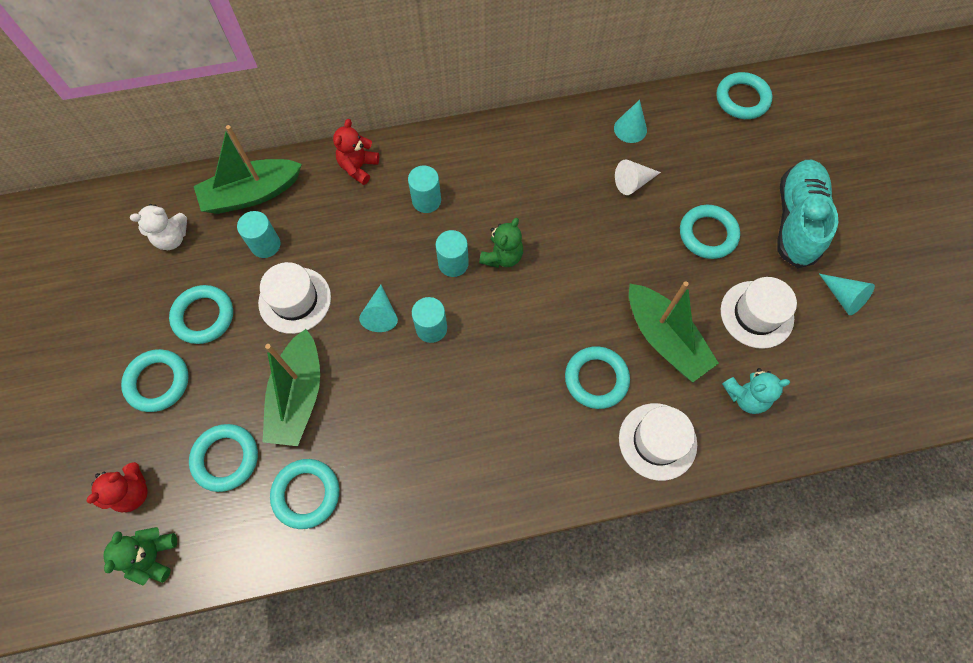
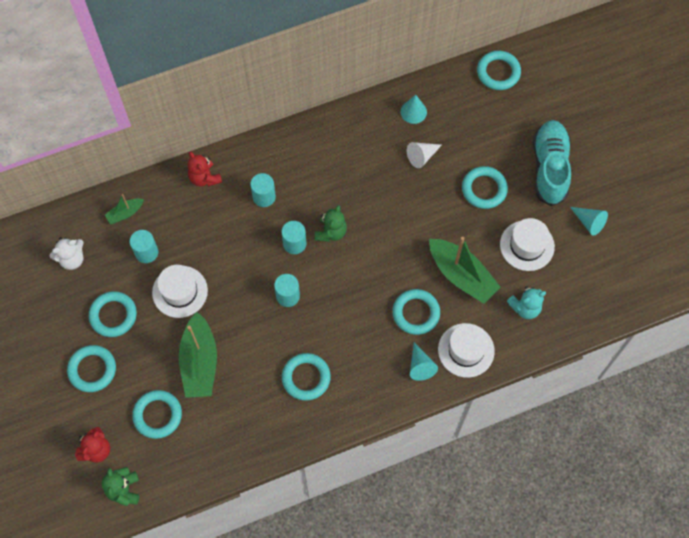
camera: 10 degrees left, 0 degrees up
(252, 194) = (125, 213): green boat -> green boat, size x0.50
(306, 494) = (222, 429): turquoise ring -> turquoise ring (306, 378)
(358, 167) = (204, 178): red teddy bear -> red teddy bear turned 45 degrees counterclockwise
(380, 314) = (247, 292): turquoise cone -> turquoise cone (420, 366)

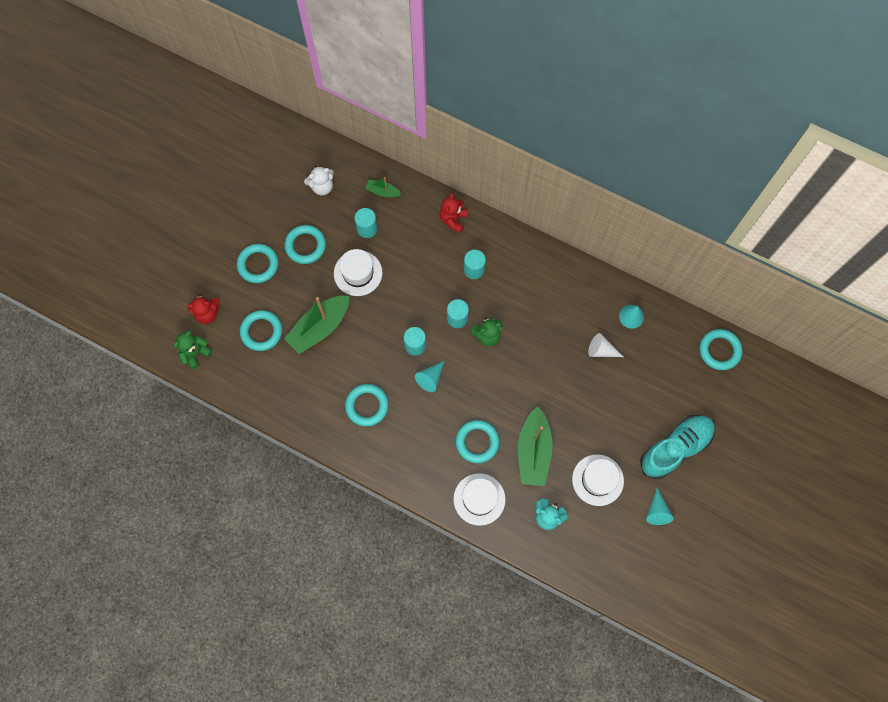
camera: 50 degrees right, 5 degrees up
(72, 259) = (322, 186): white teddy bear -> white teddy bear turned 45 degrees counterclockwise
(420, 366) = (440, 476): turquoise cone -> turquoise cone (430, 378)
(484, 189) = (615, 414): turquoise ring -> none

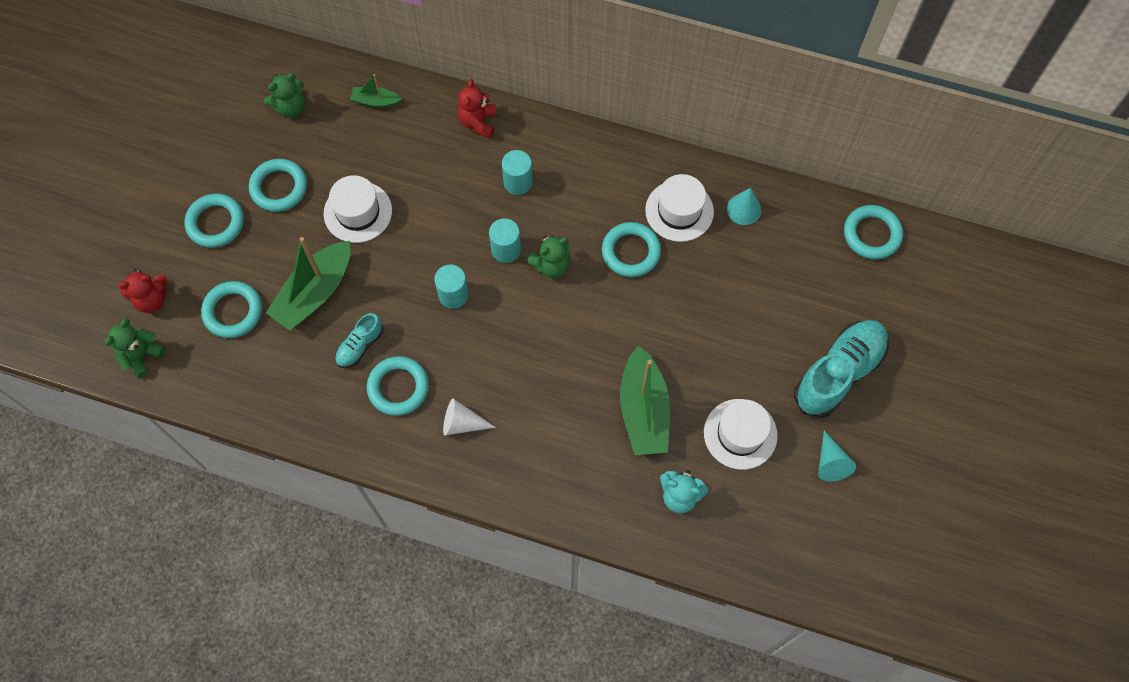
camera: 10 degrees left, 5 degrees down
(322, 186) = (290, 107): white teddy bear -> green teddy bear
(345, 371) = (360, 346): none -> turquoise shoe
(367, 228) = (361, 152): turquoise cylinder -> none
(430, 378) = (482, 335): turquoise cone -> none
(477, 442) = (562, 411): turquoise ring -> turquoise ring (631, 252)
(479, 499) = (579, 489): white hat -> white hat (679, 211)
(601, 350) = (712, 260): white cone -> white cone (462, 423)

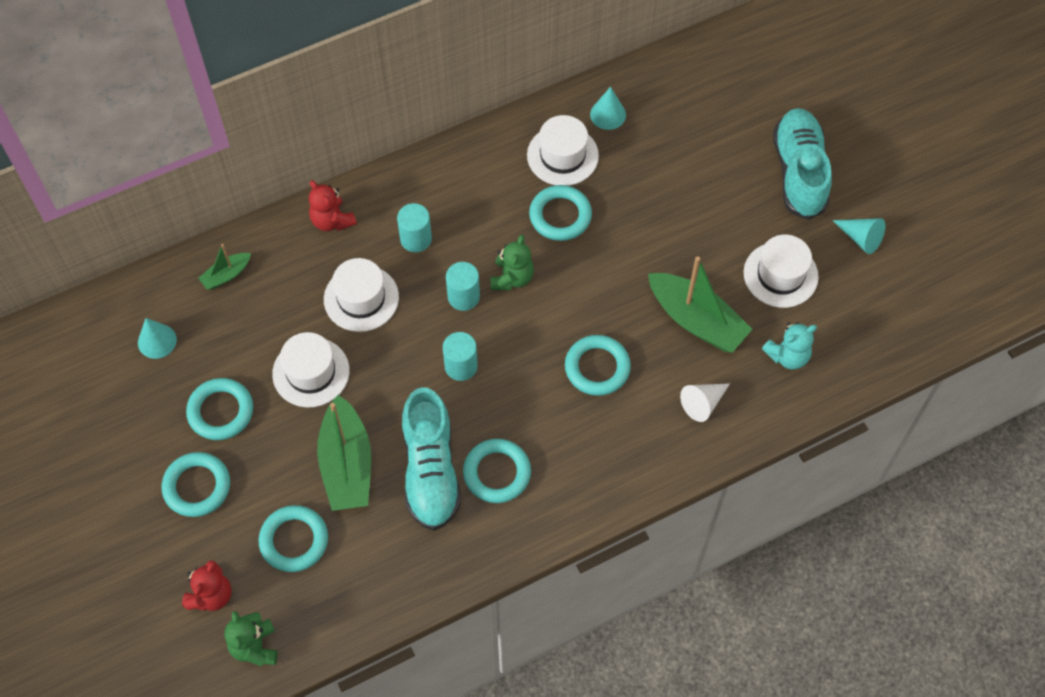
camera: 45 degrees left, 5 degrees down
(290, 107) = (157, 341): green teddy bear -> turquoise cone
(360, 346) = (430, 470): turquoise shoe -> turquoise shoe, size x1.98
(440, 191) = (361, 298): none -> white hat
(462, 423) = (576, 453): white cone -> white cone (703, 403)
(872, 234) = (716, 56): turquoise ring -> turquoise ring (597, 367)

